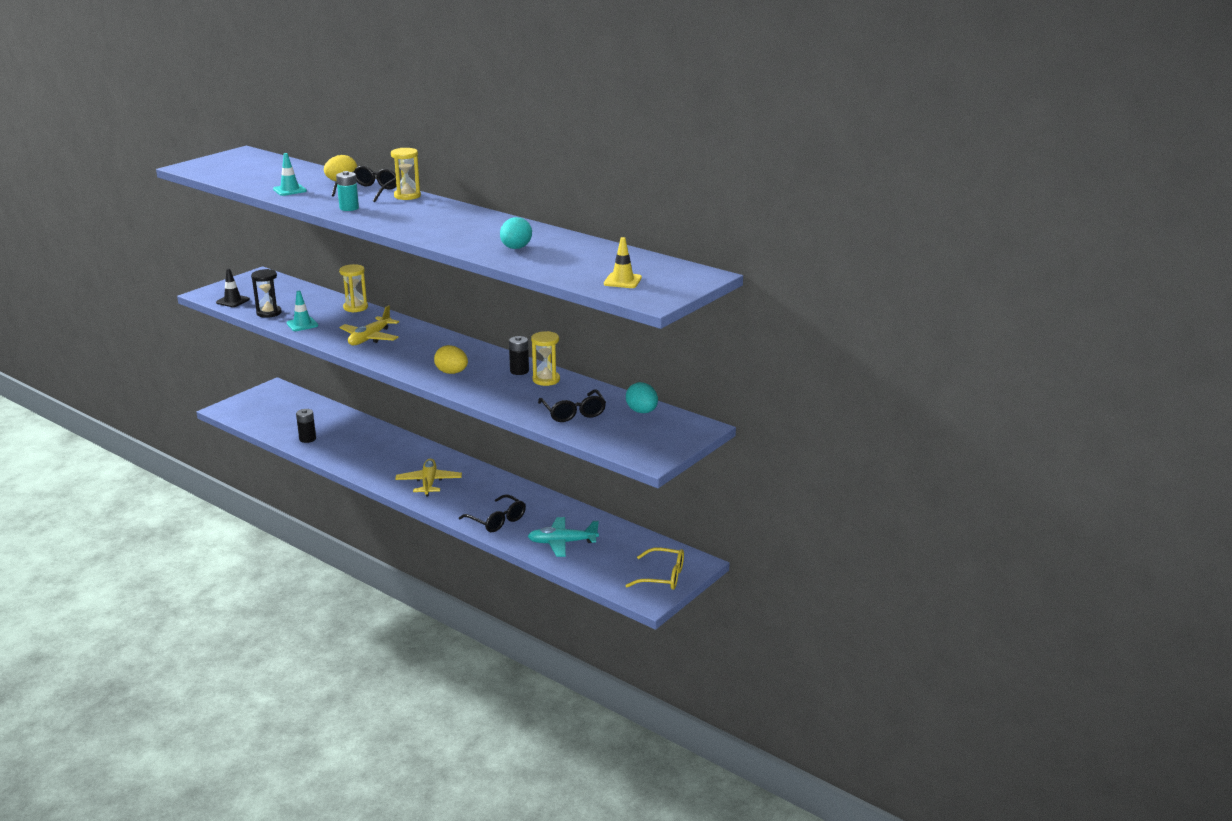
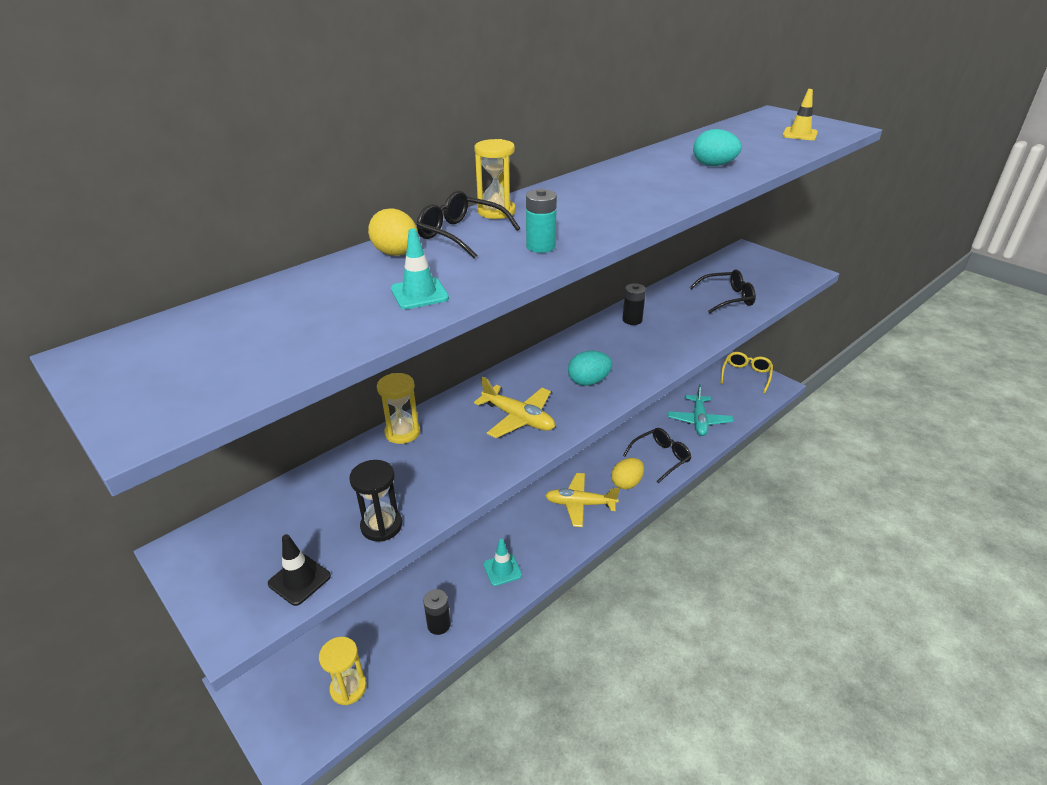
camera: 80 degrees left, 10 degrees up
(302, 324) = (447, 484): turquoise traffic cone -> turquoise traffic cone (502, 570)
(452, 372) = (633, 359): yellow egg -> yellow egg (626, 483)
(546, 380) = (654, 307): yellow hourglass -> yellow hourglass (348, 688)
(642, 412) = (721, 269): turquoise egg -> turquoise egg (588, 381)

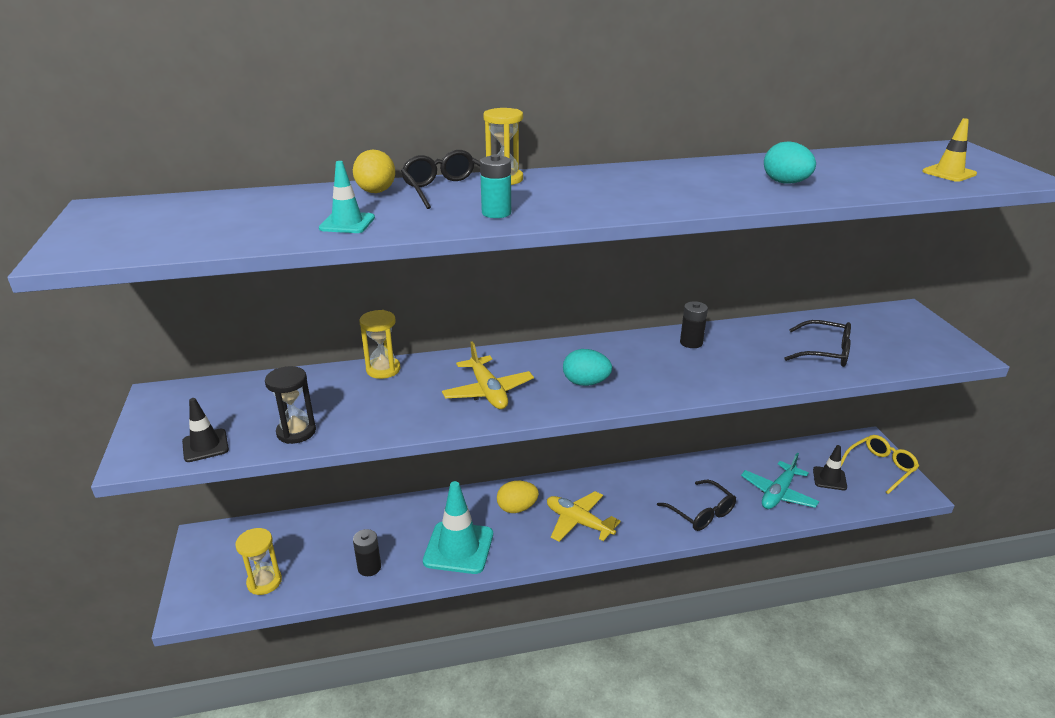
camera: 30 degrees right, 5 degrees down
(502, 570) = (458, 548): turquoise traffic cone -> turquoise traffic cone, size x1.82
(626, 483) = (643, 522): yellow egg -> yellow egg (517, 508)
(661, 457) = (701, 513): black glasses -> black glasses turned 60 degrees clockwise
(722, 396) = (829, 478): none -> black traffic cone

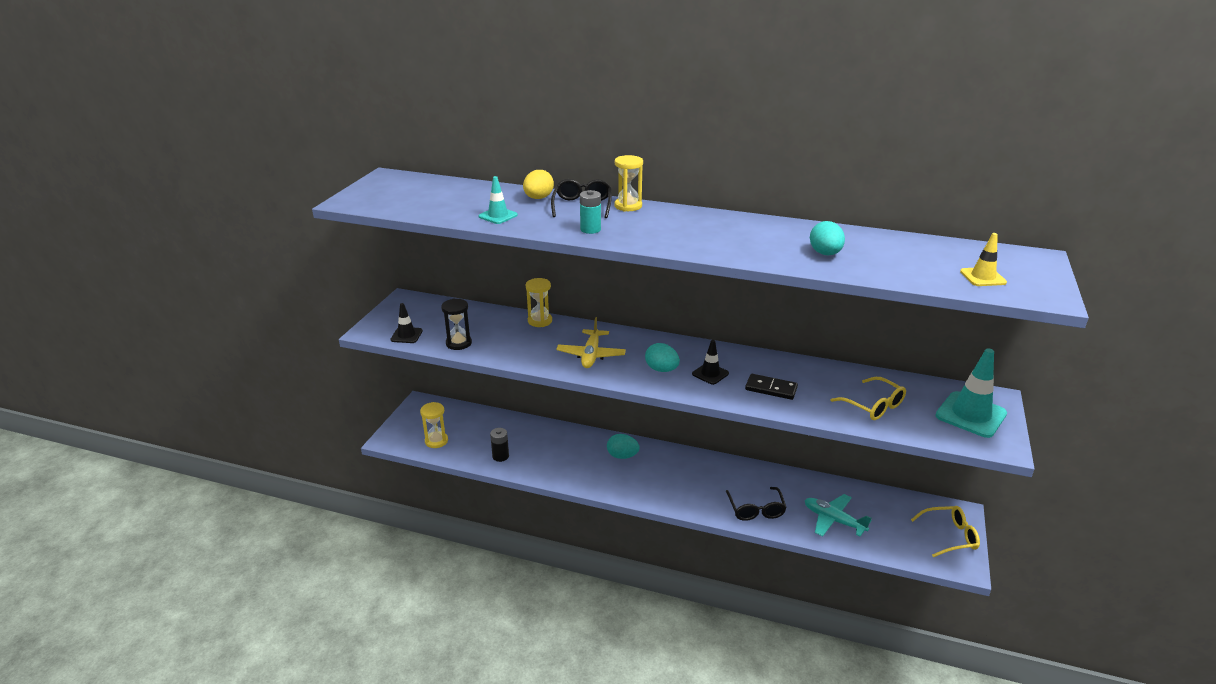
camera: 30 degrees right, 0 degrees up
(458, 548) = (563, 466): turquoise traffic cone -> turquoise traffic cone (970, 415)
(517, 508) = (622, 456): yellow egg -> turquoise egg
(578, 522) = (657, 481): yellow plane -> none
(691, 342) = (771, 366): black battery -> none
(717, 366) = (771, 389): none -> black domino
(778, 493) = (833, 520): turquoise plane -> turquoise plane turned 60 degrees clockwise
(825, 352) = (873, 406): black glasses -> yellow glasses
(829, 478) = (891, 527): black traffic cone -> black traffic cone (710, 374)

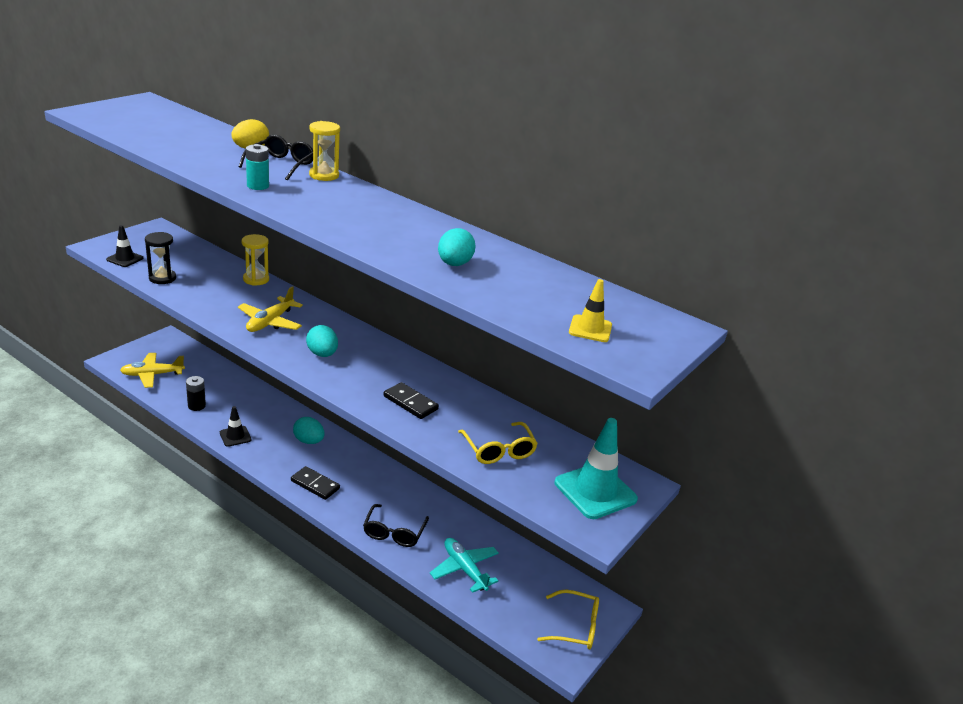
camera: 15 degrees right, 0 degrees up
(436, 441) = (152, 375): yellow hourglass -> yellow plane
(498, 216) = (191, 154): turquoise traffic cone -> none
(659, 491) = (315, 485): none -> black domino
(710, 374) = (365, 371): black traffic cone -> black traffic cone (235, 436)

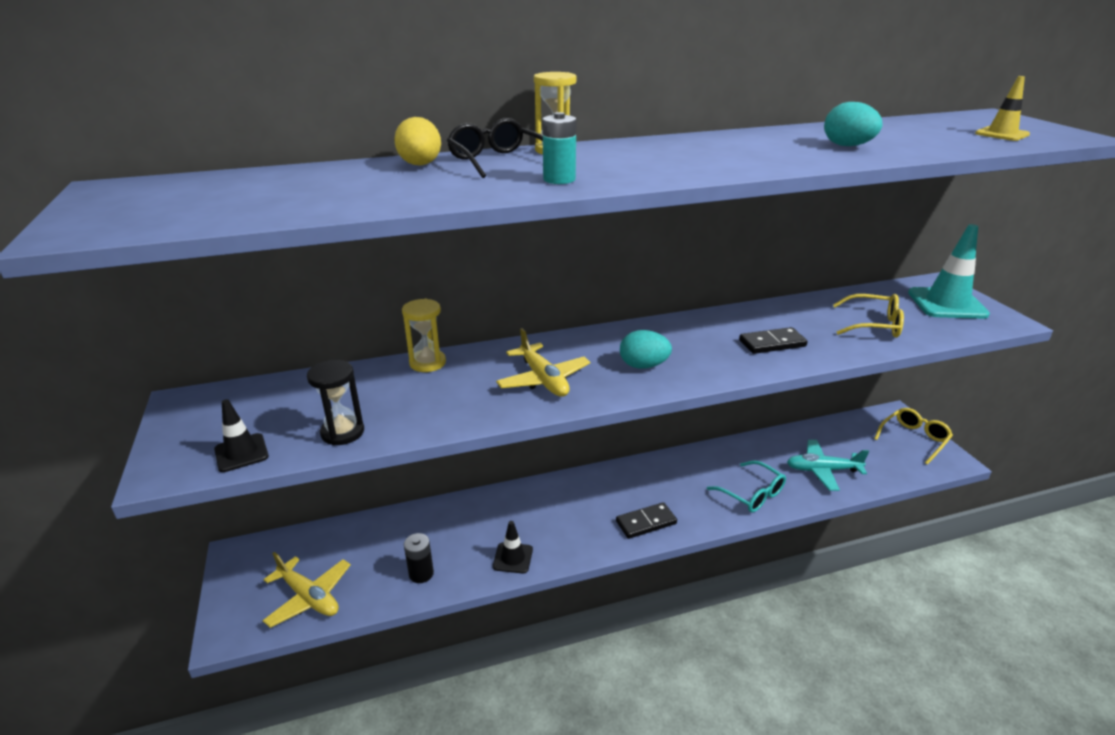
camera: 50 degrees left, 0 degrees up
(152, 375) = (309, 597): yellow plane -> yellow plane turned 75 degrees counterclockwise
(308, 441) = (566, 501): turquoise egg -> none
(394, 532) = (752, 494): black glasses -> turquoise glasses

